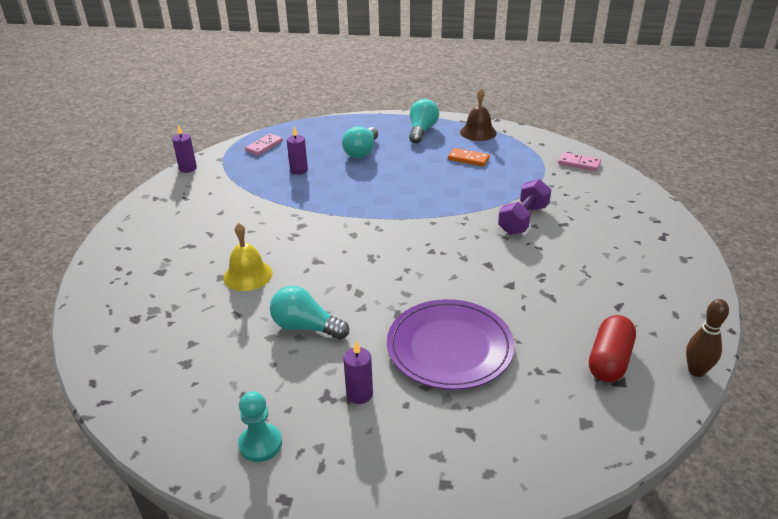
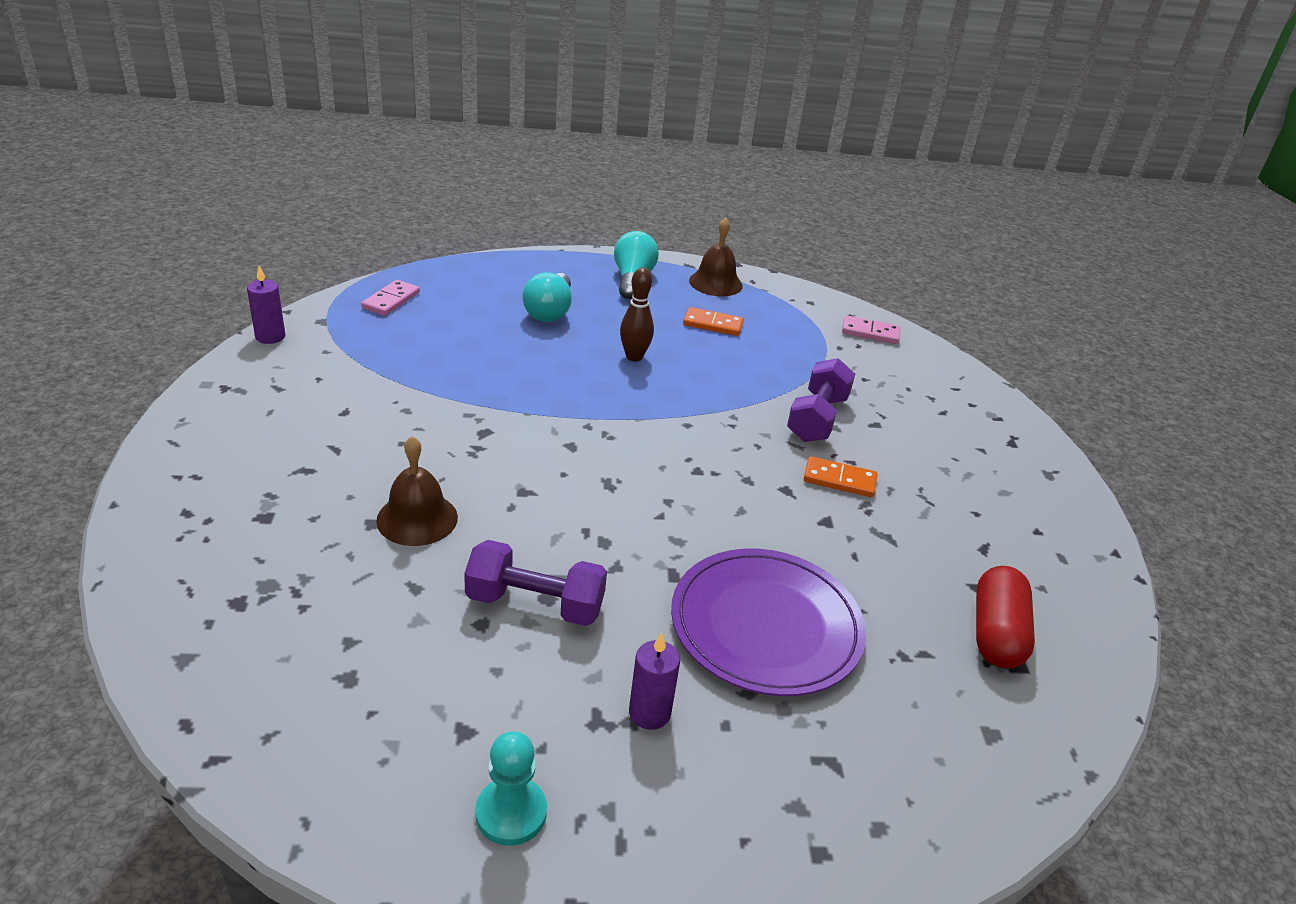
camera: 15 degrees left, 0 degrees up
(248, 275) = (417, 518): yellow bell -> brown bell
(299, 170) = (457, 341): purple candle -> none
(306, 327) = (535, 604): turquoise light bulb -> purple dumbbell
(527, 259) = (839, 480): none -> orange domino
(696, 371) = (1114, 642): brown bowling pin -> brown bowling pin (634, 357)

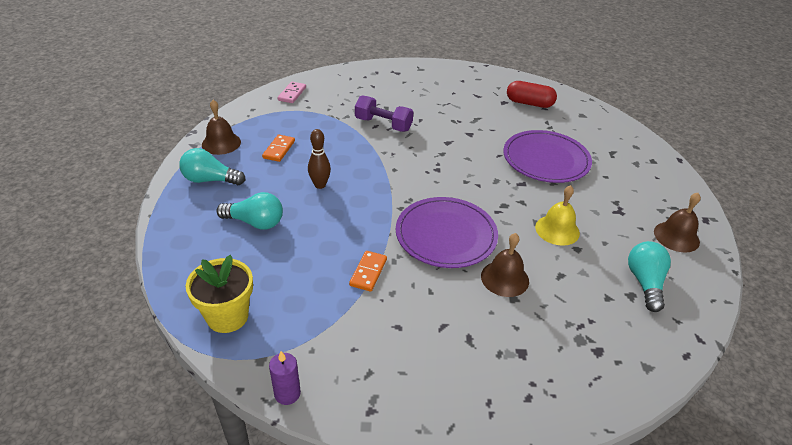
camera: 85 degrees left, 5 degrees up
(375, 709) = (645, 283): none -> turquoise light bulb
(391, 300) = (227, 316): pink domino -> yellow flower pot
(511, 813) = (676, 236): turquoise pawn -> brown bell
(522, 466) = (446, 235): none -> purple plate
(535, 604) = (557, 230): purple dumbbell -> yellow bell
(649, 713) = (609, 196): purple candle -> none
(839, 480) = (436, 125): orange domino -> orange domino (368, 272)

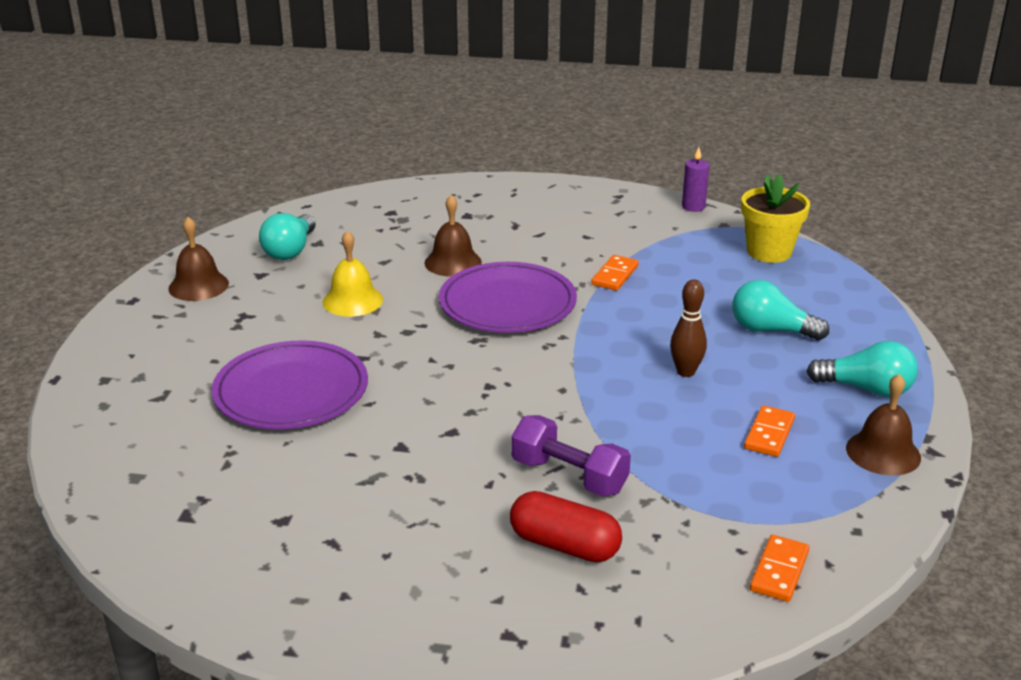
camera: 170 degrees left, 10 degrees down
(292, 94) = (779, 571): pink domino -> orange domino
(529, 103) = (226, 513): red capsule -> red capsule (564, 545)

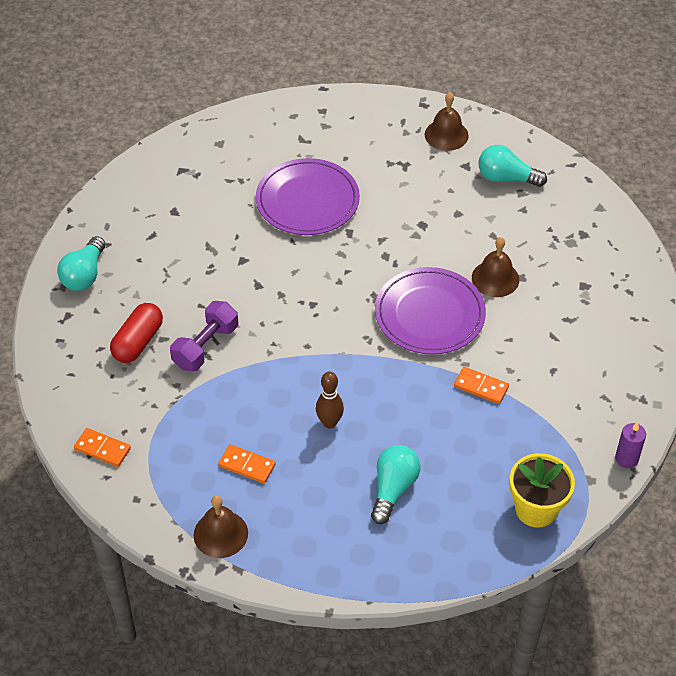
camera: 90 degrees right, 20 degrees up
(352, 300) = (429, 221): yellow bell -> none
(866, 389) = (304, 541): turquoise light bulb -> turquoise light bulb (84, 274)

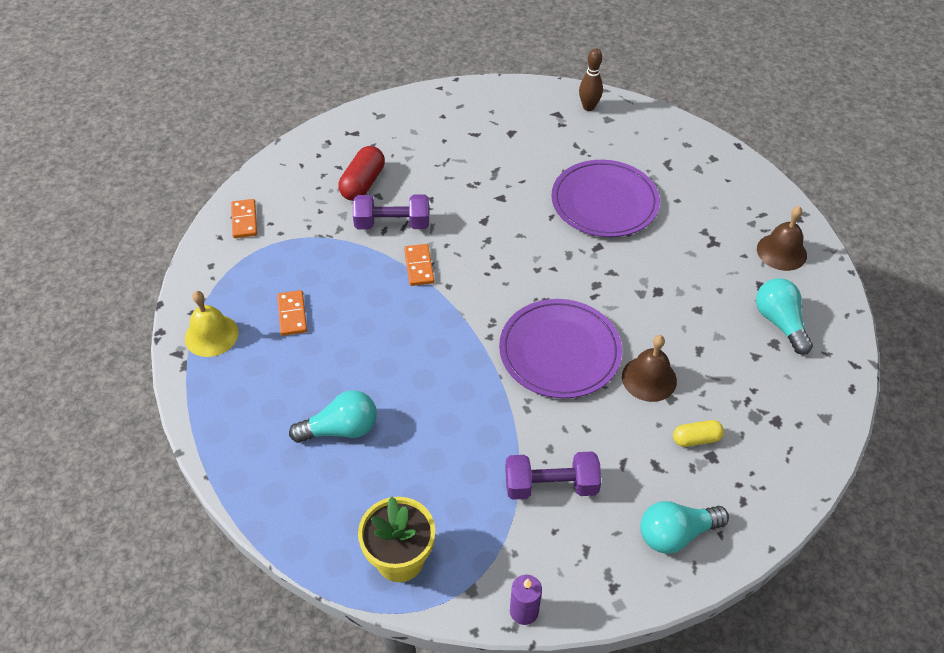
camera: 55 degrees right, 0 degrees up
(84, 274) = (401, 120): turquoise light bulb -> turquoise light bulb (676, 534)
(138, 342) = (363, 183): red capsule -> red capsule turned 60 degrees counterclockwise
(220, 534) = (211, 335): brown bell -> yellow bell
(329, 422) = (378, 345): brown bowling pin -> brown bowling pin (588, 107)
(481, 387) = (510, 435): orange domino -> orange domino (419, 266)
(541, 387) = (551, 486): none -> purple dumbbell
(564, 285) = (696, 439): none -> yellow capsule

